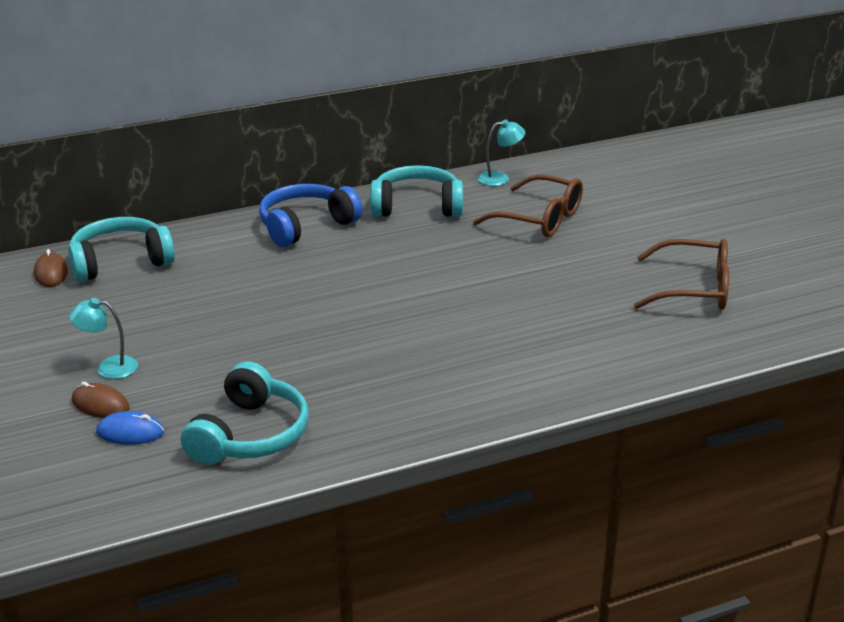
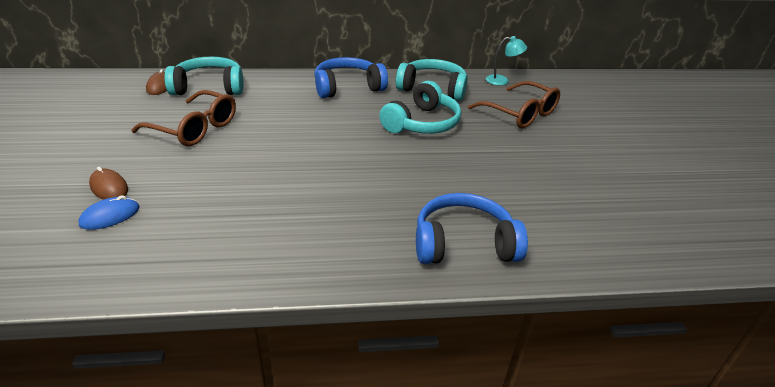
camera: 15 degrees right, 5 degrees up
(108, 367) = (139, 159): turquoise lamp -> none
(130, 432) = (110, 216): blue mouse -> blue mouse turned 60 degrees counterclockwise
(249, 435) = (196, 241): turquoise headphones -> turquoise headphones (422, 123)
(536, 375) = (464, 244): none -> blue headphones
(692, 289) = (630, 194): brown glasses -> brown glasses (194, 128)

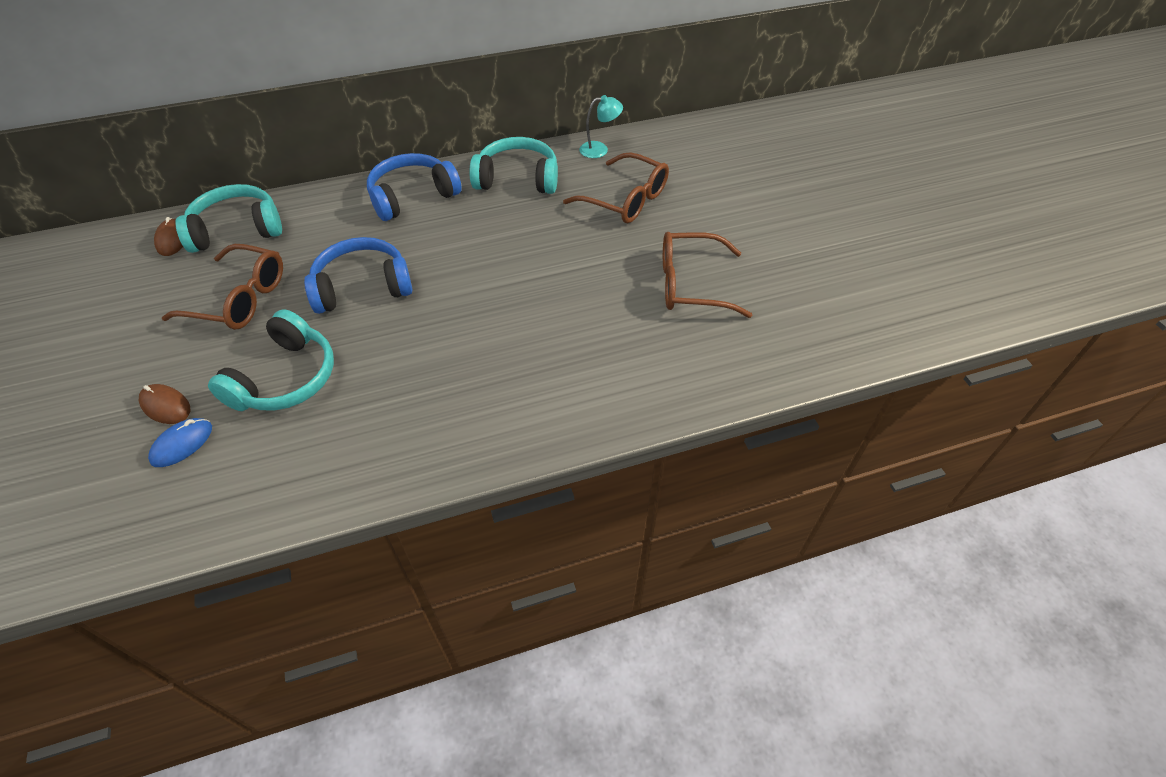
camera: 10 degrees left, 15 degrees up
(422, 123) = (512, 237): turquoise headphones -> turquoise headphones (285, 378)
(464, 244) = (582, 397): blue headphones -> blue headphones (362, 287)
(574, 178) = (692, 285): none -> brown glasses

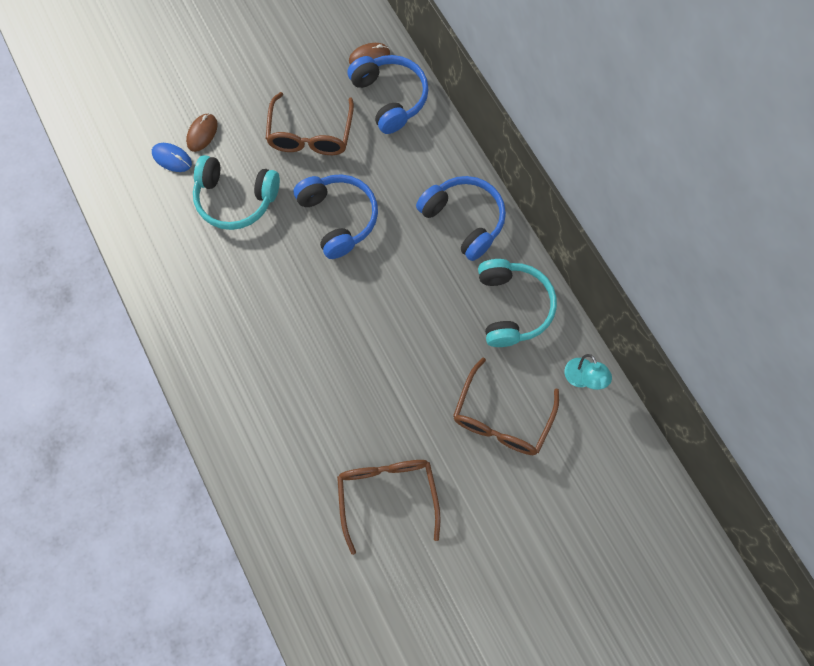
camera: 80 degrees right, 20 degrees up
(237, 230) = (390, 98): turquoise headphones -> blue headphones

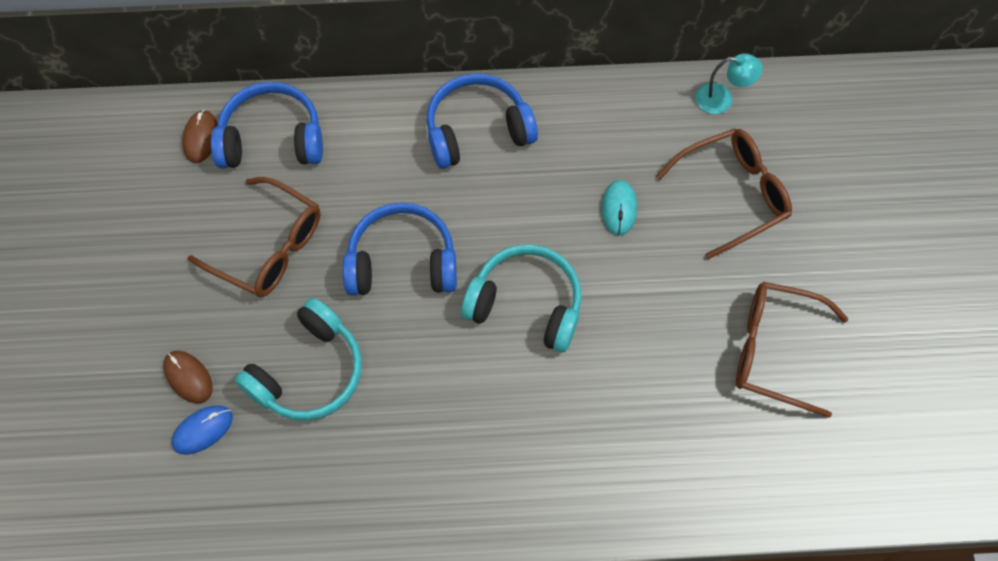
camera: 65 degrees left, 5 degrees down
(449, 341) = (619, 208): none -> turquoise mouse
(502, 417) = (732, 195): brown glasses -> brown glasses turned 75 degrees counterclockwise
(512, 307) = (608, 129): turquoise headphones -> turquoise headphones (526, 305)

